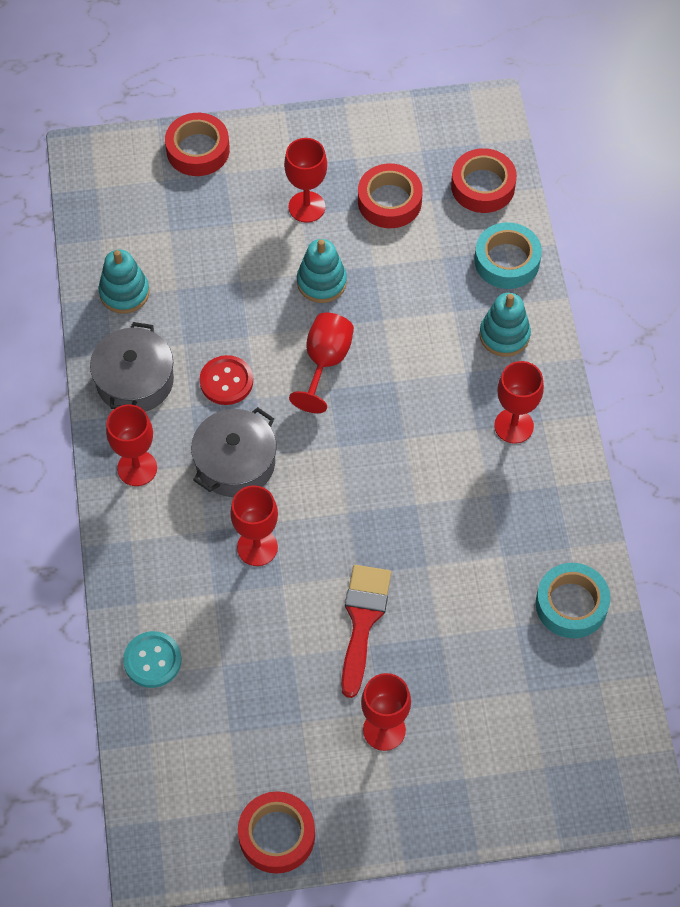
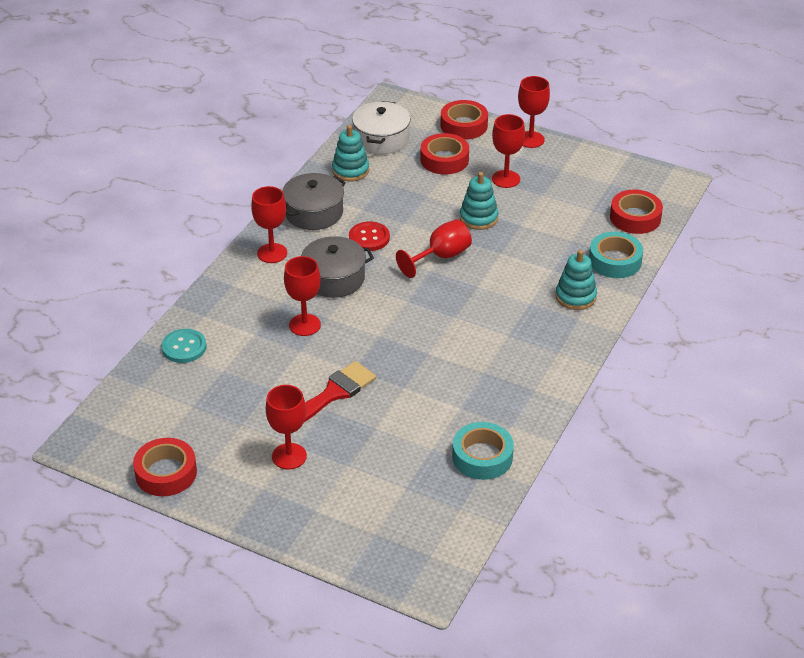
camera: 35 degrees right, 20 degrees down
(120, 223) = (381, 139): none -> white pot
(389, 201) = (563, 199): red tape -> red tape (444, 160)
(514, 426) = (536, 345): red goblet -> red goblet (530, 139)

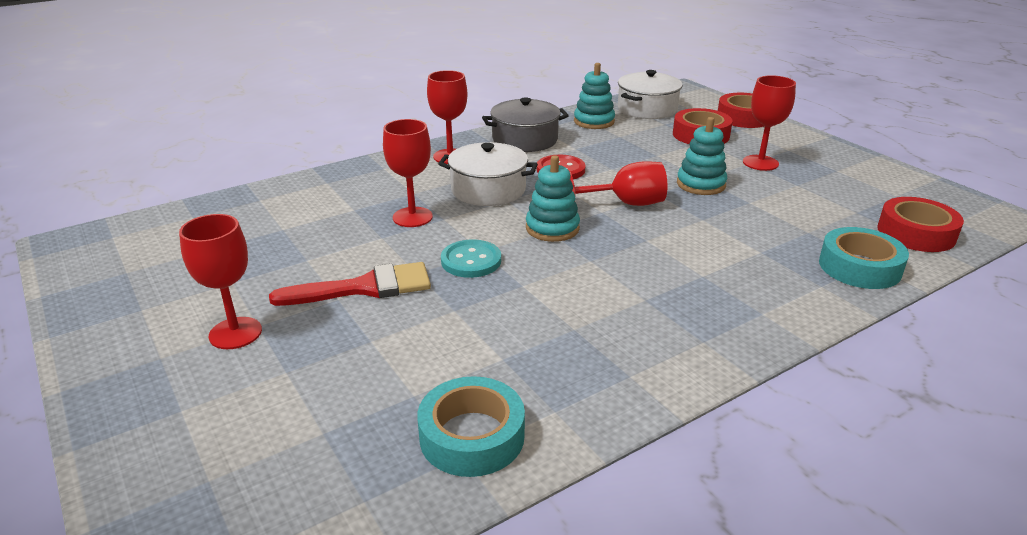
camera: 30 degrees right, 10 degrees down
(166, 473) = (95, 299): red tape -> none
(184, 347) = (275, 199): turquoise button -> turquoise button (471, 261)
(334, 278) = (488, 190): grey pot -> white pot
(530, 139) = (814, 141): red goblet -> none
(575, 297) = (774, 288): turquoise stacking toy -> turquoise stacking toy (552, 228)

